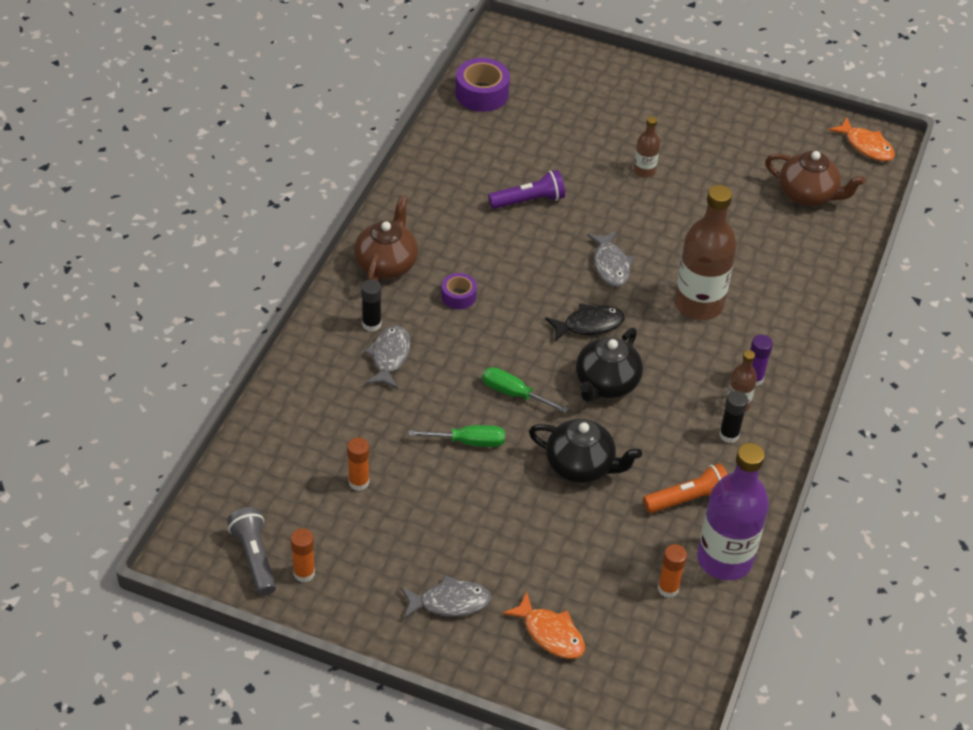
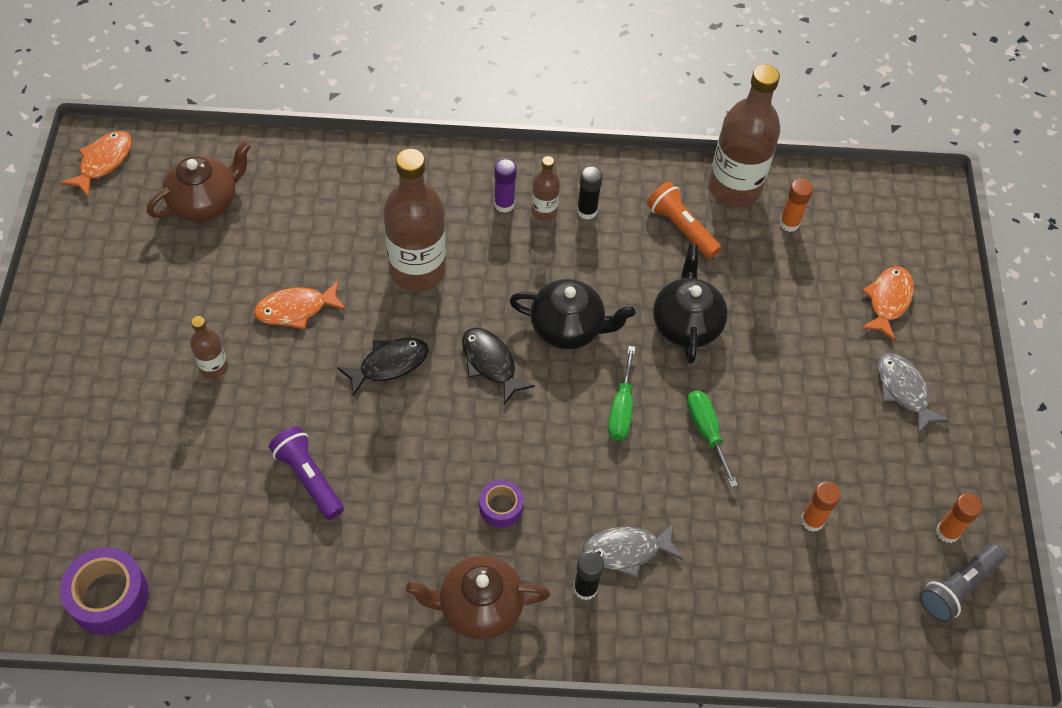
camera: 110 degrees left, 10 degrees up
(610, 265) = (389, 364): grey fish -> black fish
(682, 224) = (296, 309): none -> orange fish
(724, 559) = (734, 188): purple bottle -> brown bottle
(808, 195) = (205, 202): brown teapot -> brown teapot turned 45 degrees clockwise

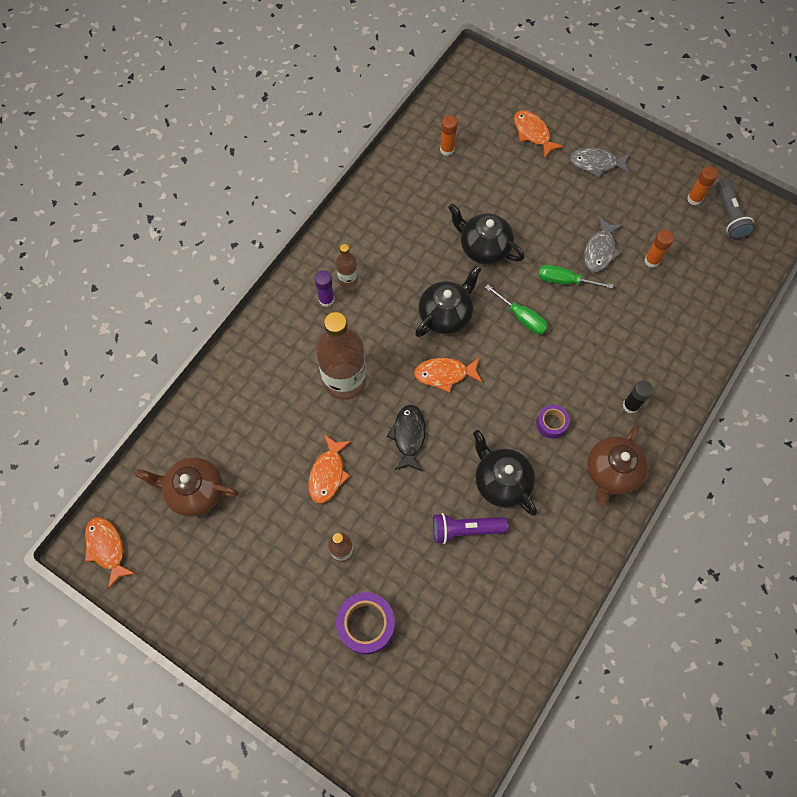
camera: 55 degrees left, 10 degrees up
(109, 596) = (483, 702): purple tape -> purple tape (366, 624)
(205, 202) = (195, 491): brown teapot -> brown teapot turned 75 degrees counterclockwise
(391, 487) = (501, 481): none -> black teapot
(490, 363) = (444, 374): black fish -> orange fish
(587, 211) = (364, 254): black glue stick -> none
(626, 551) = (618, 369): grey fish -> grey fish (600, 250)
(681, 228) = (412, 209): orange flashlight -> none
(734, 188) = (402, 163): brown bottle -> none

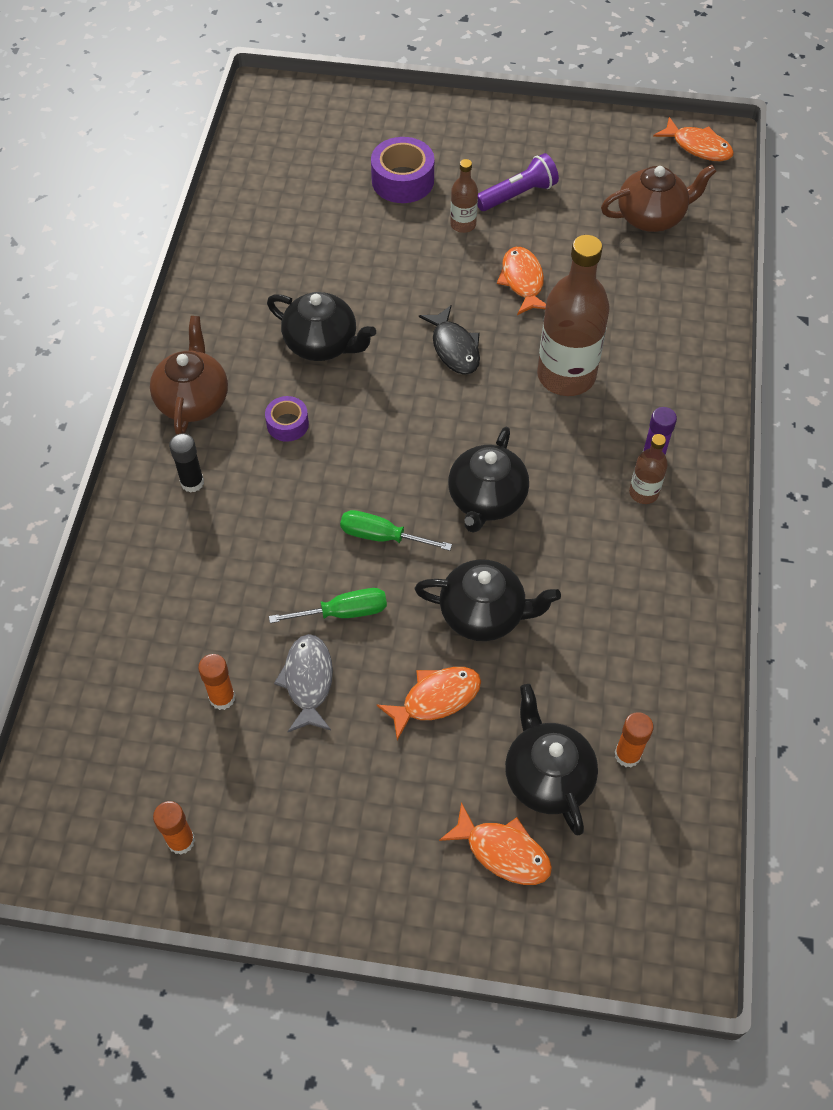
camera: 155 degrees right, 10 degrees down
(444, 374) = (448, 428): orange fish -> orange fish (436, 699)
(465, 529) = (341, 287): purple flashlight -> purple flashlight (518, 195)
(493, 156) = (547, 776): none -> black teapot
(596, 163) = (370, 838): grey fish -> none
(729, 215) = (114, 834): grey flashlight -> none

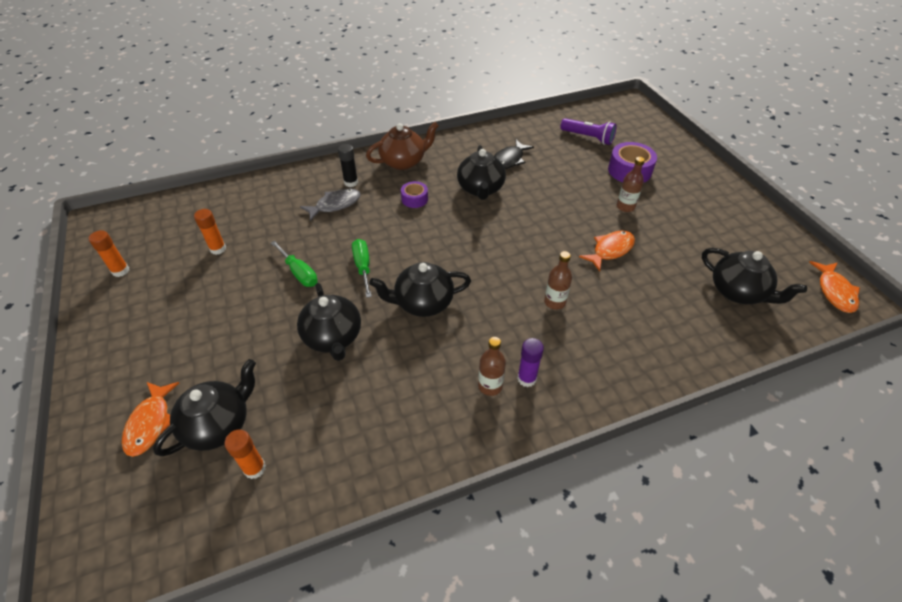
camera: 60 degrees right, 10 degrees down
(308, 681) = (244, 278): grey fish -> grey fish (335, 205)
(436, 699) = (256, 340): orange fish -> none
(454, 348) = (527, 241): black fish -> black fish (509, 160)
(518, 195) = (676, 220): purple flashlight -> purple flashlight (588, 137)
(566, 375) = (554, 302): brown bottle -> brown bottle, size x0.48
(652, 217) = (738, 292): brown teapot -> black teapot

